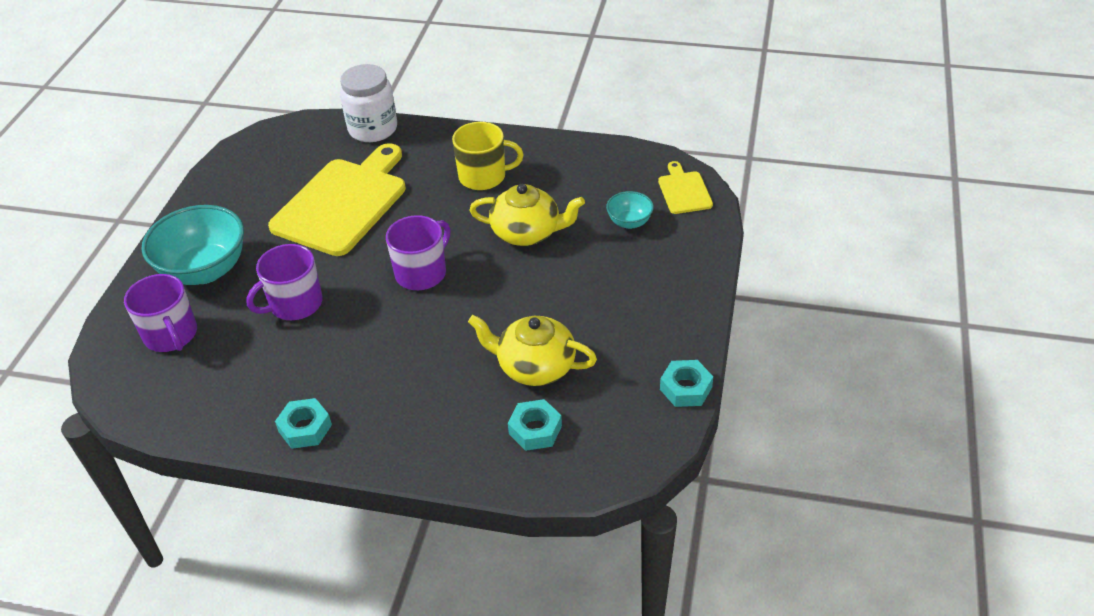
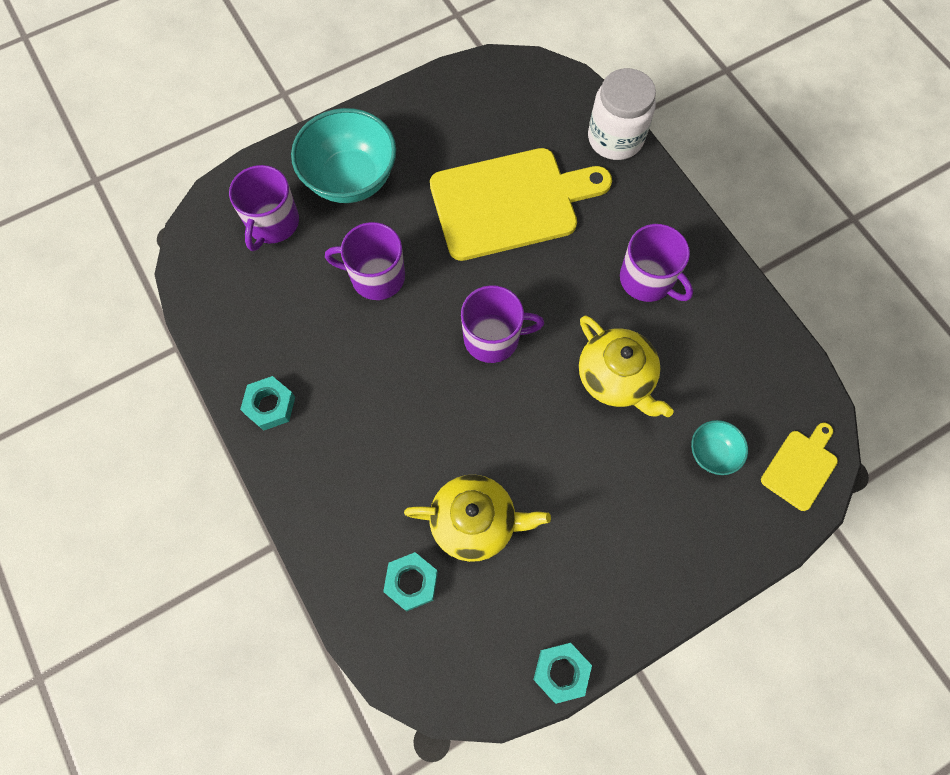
camera: 45 degrees right, 25 degrees up
(483, 176) = (647, 279): yellow mug -> purple mug
(534, 366) = (475, 522): yellow teapot -> yellow teapot turned 120 degrees clockwise

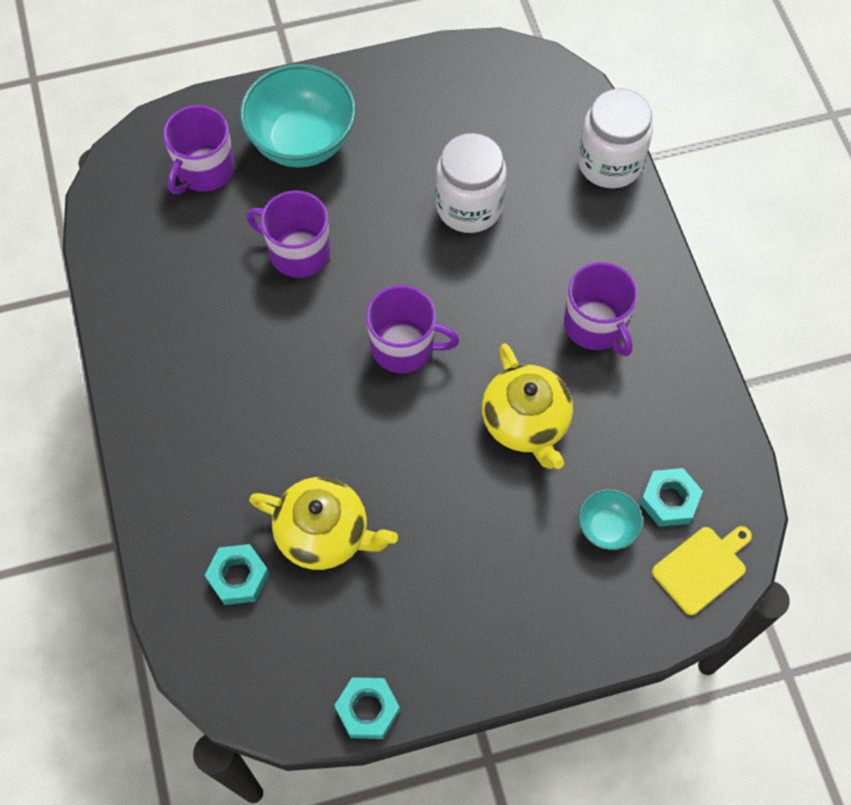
camera: 15 degrees right, 5 degrees down
(270, 405) = (145, 359): turquoise nut -> turquoise nut (669, 500)
(510, 202) = (469, 206): yellow cutting board -> white jar

